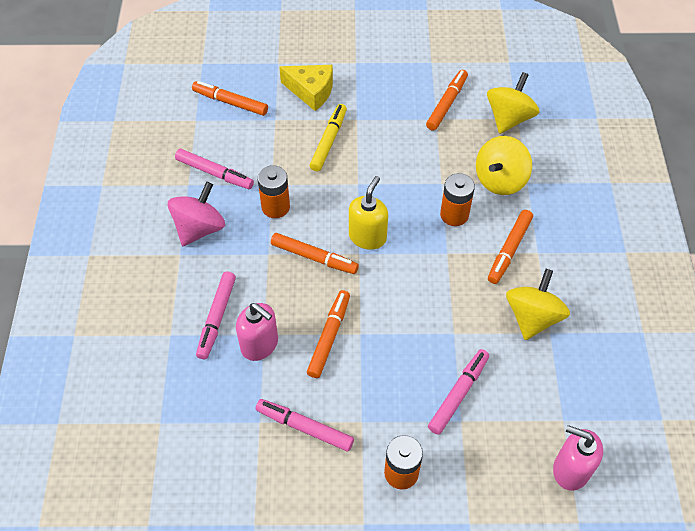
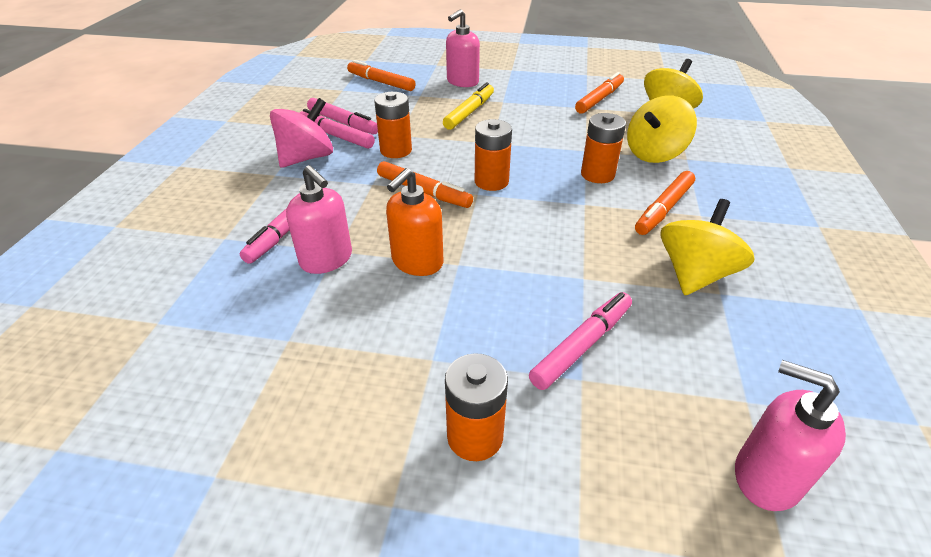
camera: 10 degrees right, 15 degrees down
(304, 427) = (347, 355): pink marker -> pink marker (336, 136)
(311, 91) = (462, 82): yellow cheese -> pink soap dispenser
(329, 337) = (417, 262): orange marker -> orange soap dispenser
(367, 237) = (491, 181): yellow soap dispenser -> orange battery

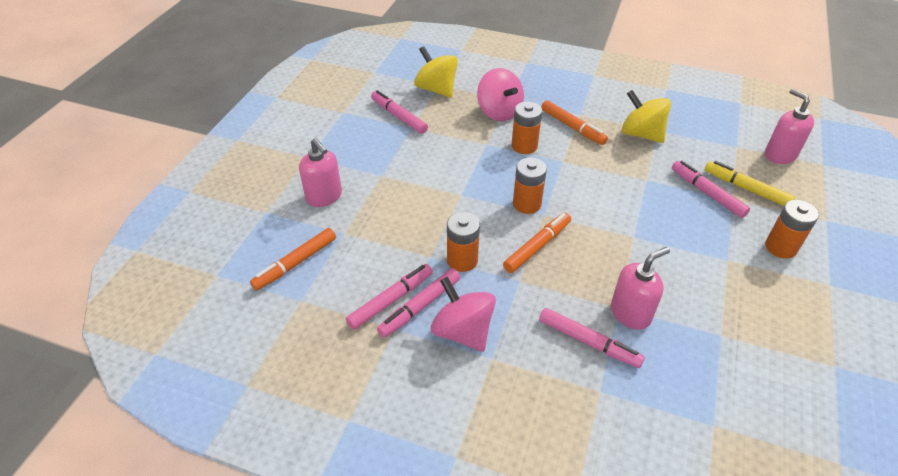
camera: 80 degrees left, 5 degrees up
(417, 262) = (632, 259): orange soap dispenser -> none
(469, 112) = (398, 200): yellow marker -> yellow marker (746, 188)
(599, 99) = (398, 116): orange marker -> pink marker
(654, 154) = (499, 112): yellow spinning top -> pink spinning top
(766, 477) = (780, 155): pink soap dispenser -> pink soap dispenser turned 105 degrees clockwise

